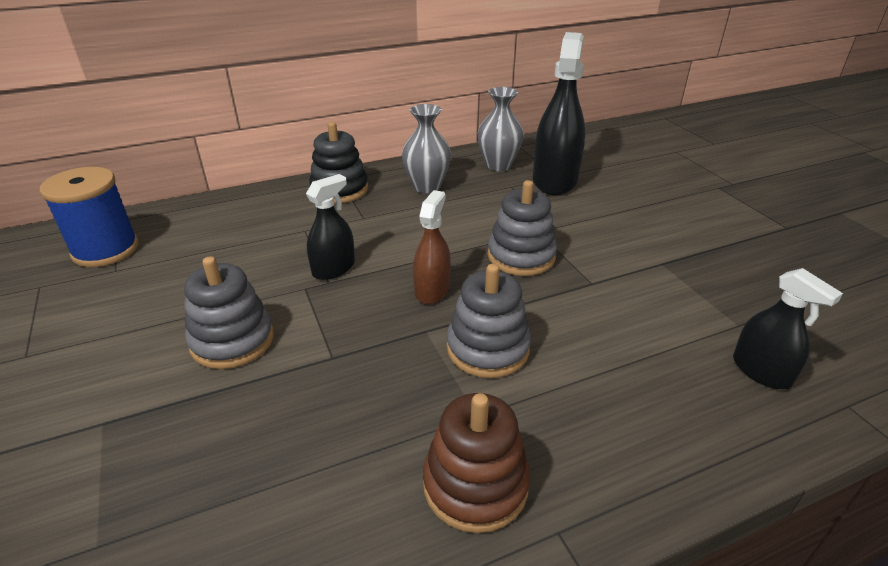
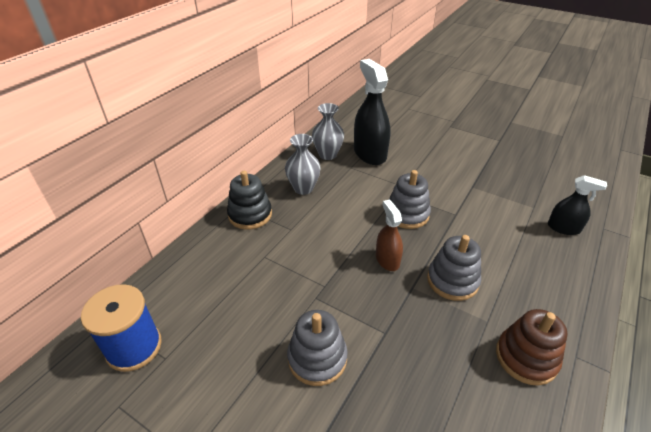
camera: 35 degrees left, 5 degrees up
(333, 268) = (317, 275): black spray bottle -> none

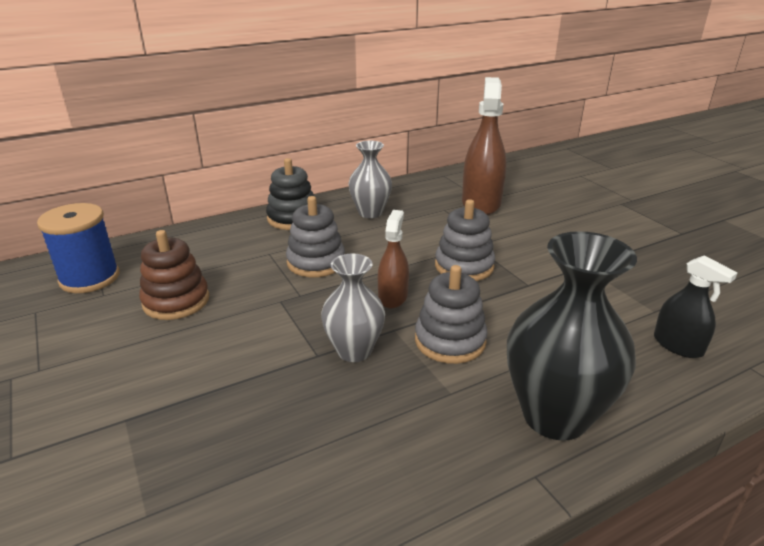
camera: 30 degrees right, 10 degrees down
(317, 358) = (226, 347): grey stacking toy -> grey stacking toy (316, 262)
(327, 155) = (430, 192): grey vase -> grey vase (354, 351)
(369, 153) = (481, 203): black spray bottle -> brown spray bottle
(526, 357) = (460, 446): brown stacking toy -> brown stacking toy (176, 301)
(551, 309) = (555, 416): none -> black vase

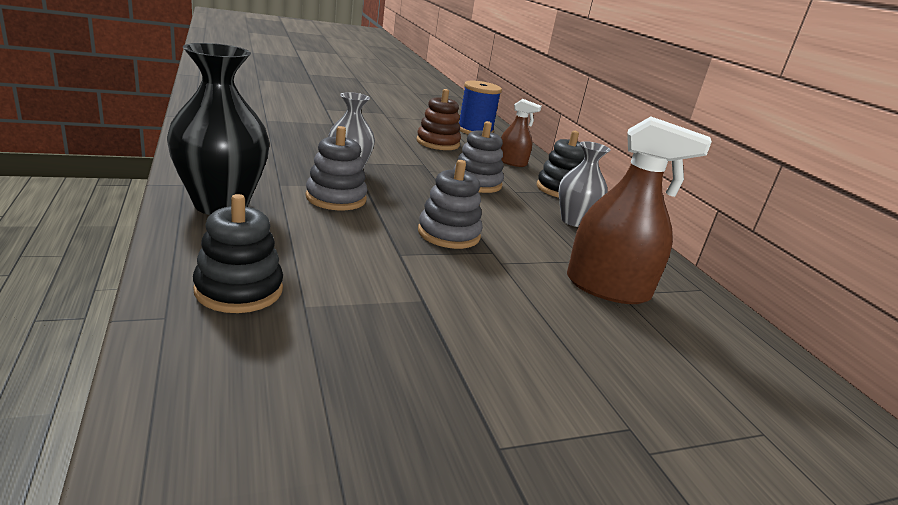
camera: 95 degrees right, 5 degrees down
(393, 297) = (410, 195): brown spray bottle -> brown spray bottle (512, 162)
(678, 345) = (239, 290): black spray bottle -> black stacking toy

